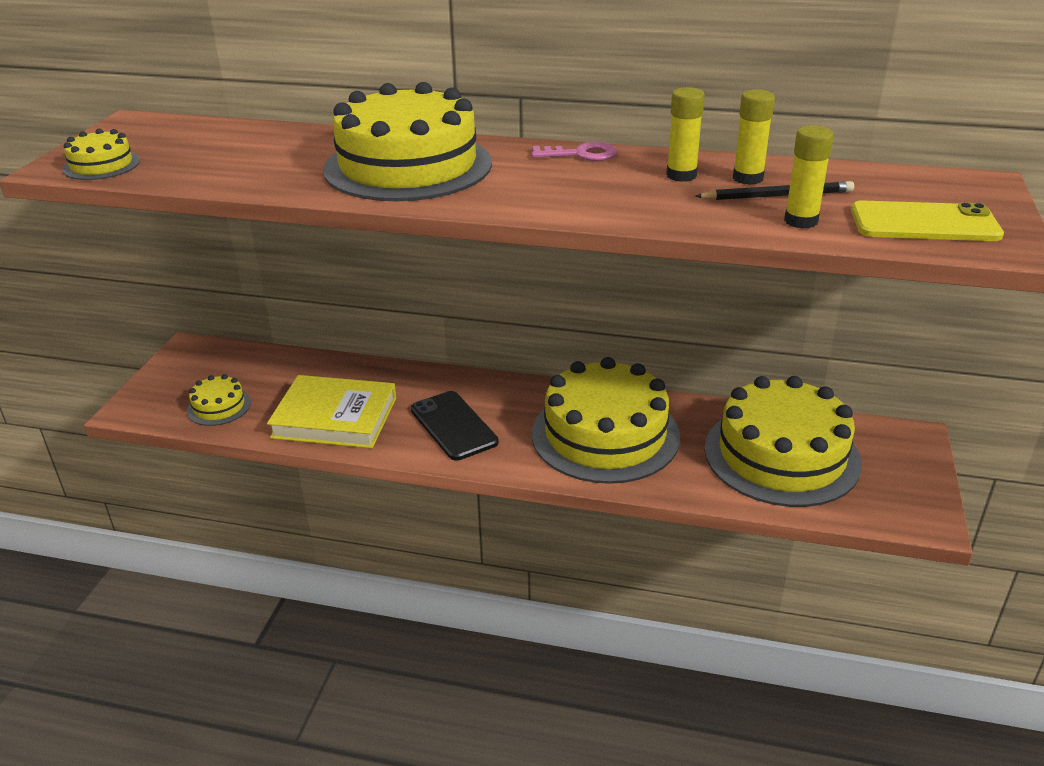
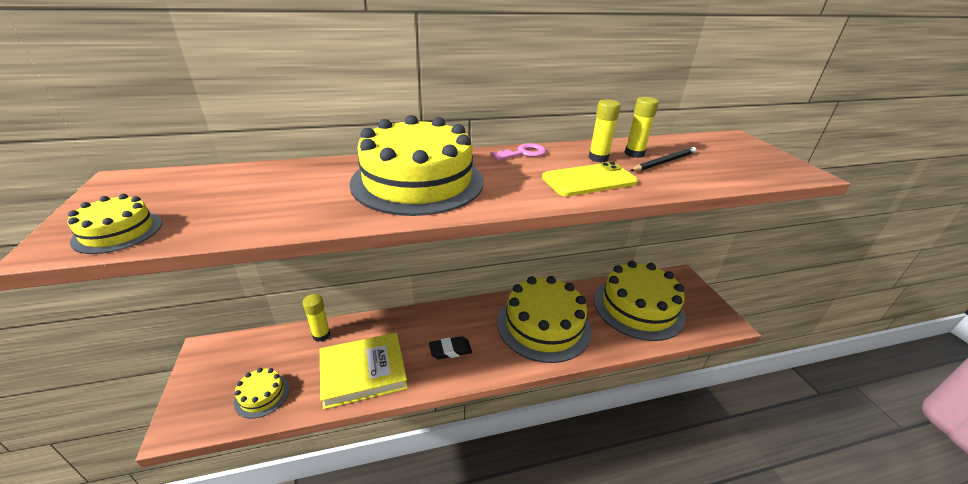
camera: 30 degrees left, 0 degrees up
(453, 426) = (450, 350): black phone -> black eraser
(801, 221) = (699, 176): yellow glue stick -> yellow glue stick (321, 335)
(924, 223) = (752, 165): yellow phone -> yellow phone (589, 180)

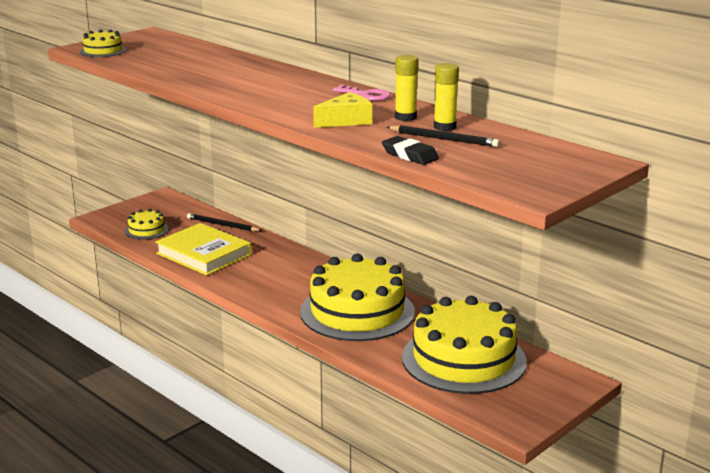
camera: 60 degrees right, 10 degrees down
(321, 335) = (222, 225): yellow glue stick -> black pencil
(418, 181) = (255, 81): yellow cake -> none
(450, 350) = (268, 279): black eraser -> black eraser (410, 155)
(589, 180) = (346, 121): yellow phone -> yellow cheese

